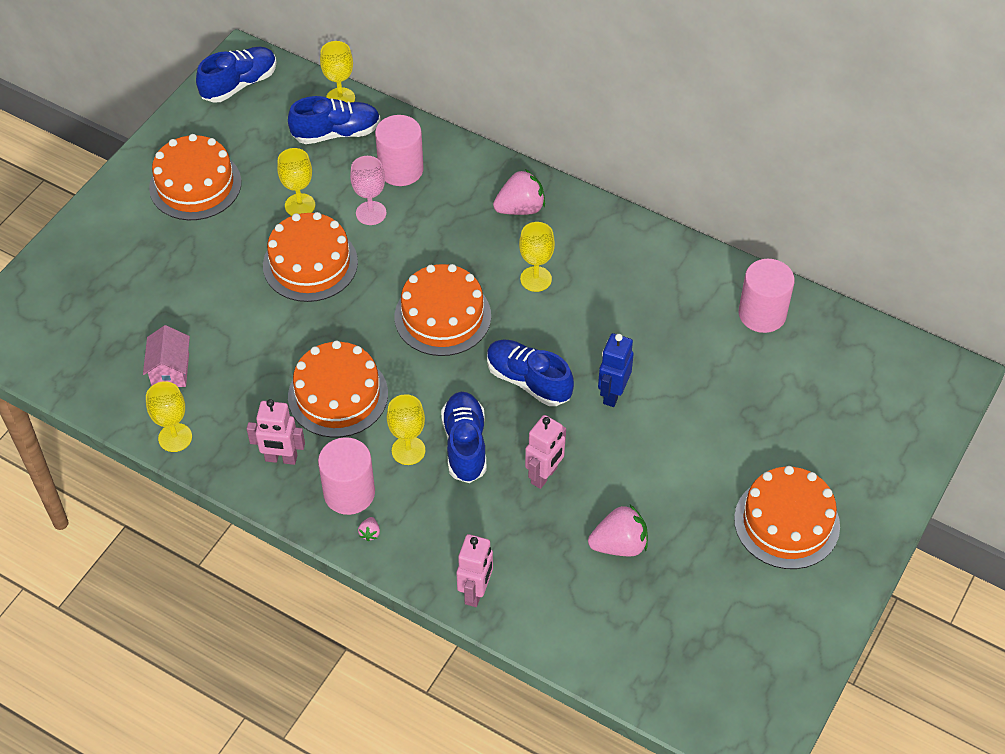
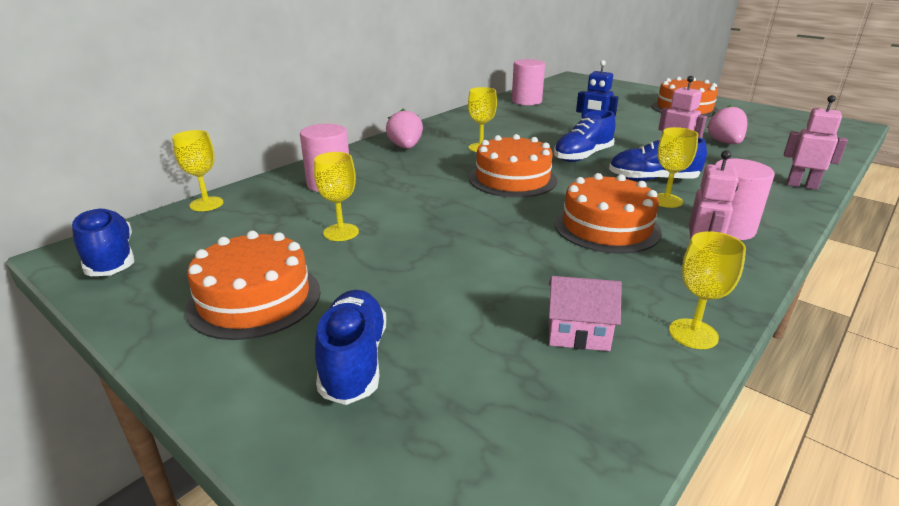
camera: 80 degrees left, 25 degrees down
(310, 264) = (428, 231): orange cake -> none
(336, 133) = (253, 208): blue shoe -> blue shoe (354, 361)
(370, 533) = (769, 222): pink strawberry -> none
(371, 213) = (375, 199): pink goblet -> none

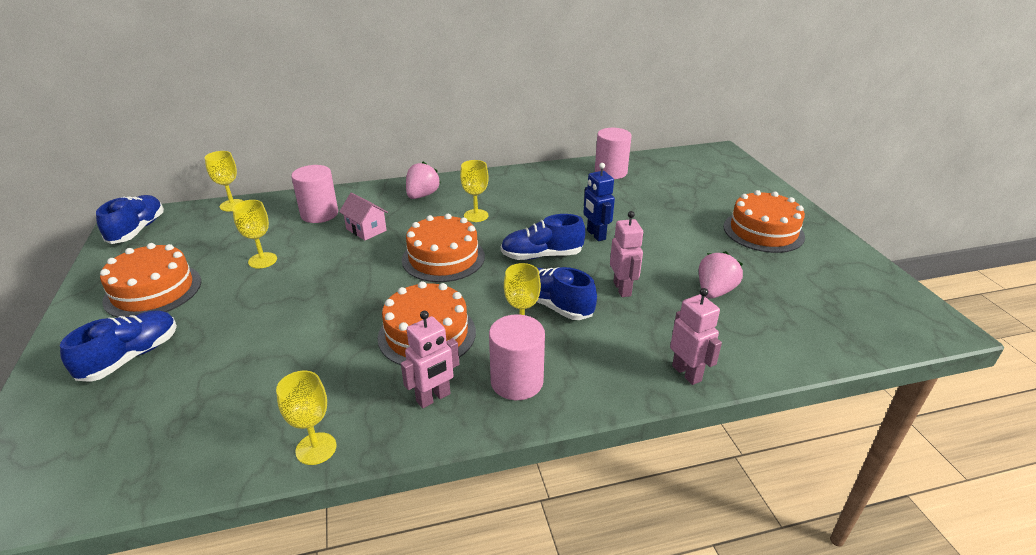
camera: 35 degrees right, 5 degrees up
(578, 333) = (256, 406): pink house -> pink house (366, 230)

